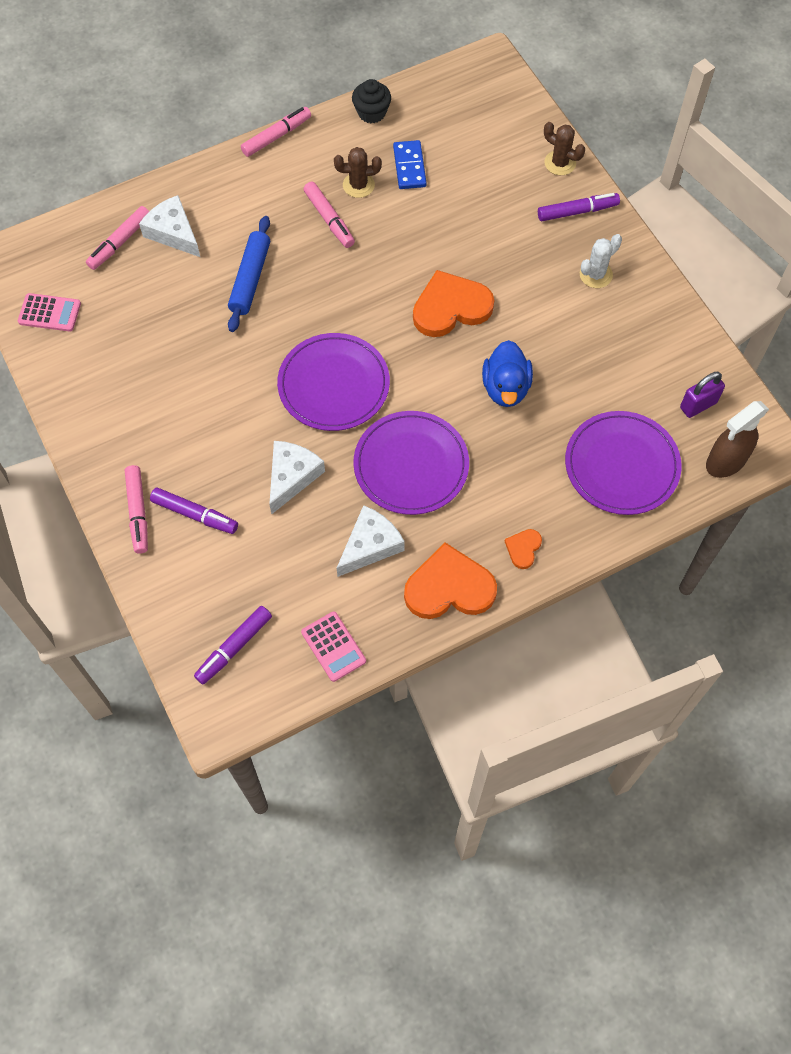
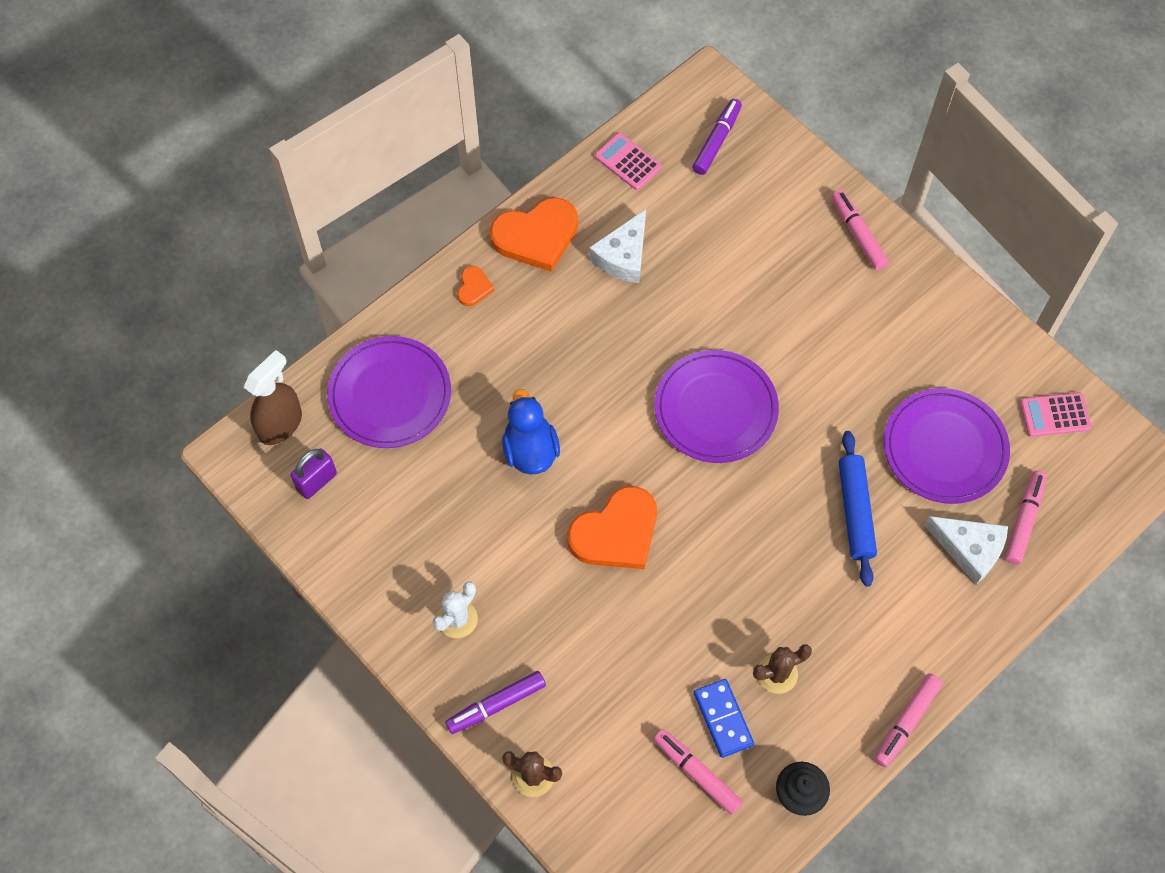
camera: 165 degrees right, 0 degrees up
(195, 514) = (802, 245): purple marker -> none
(292, 477) = (723, 302): white cheese -> none
(329, 219) = (795, 615): pink marker -> pink marker (697, 773)
(411, 465) = (607, 343): purple plate -> purple plate (945, 448)

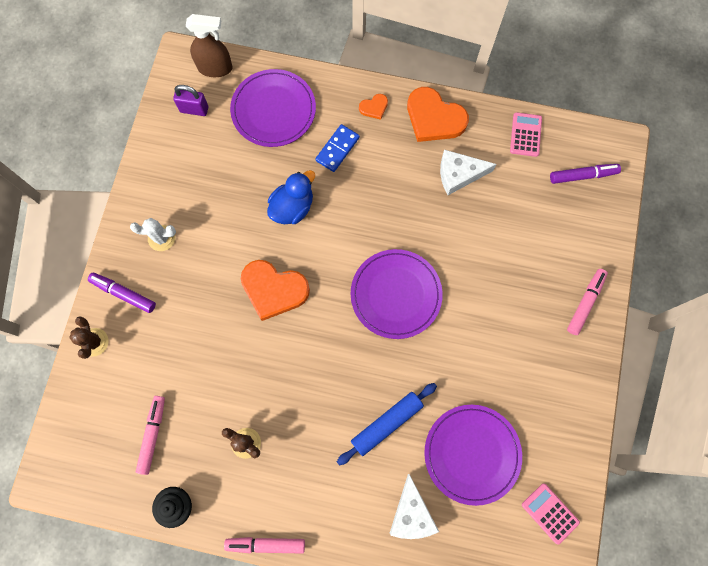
camera: 55 degrees right, 10 degrees up
(723, 719) = (196, 428): blue domino -> blue domino (337, 149)
(1024, 520) = (457, 538): pink marker -> none

